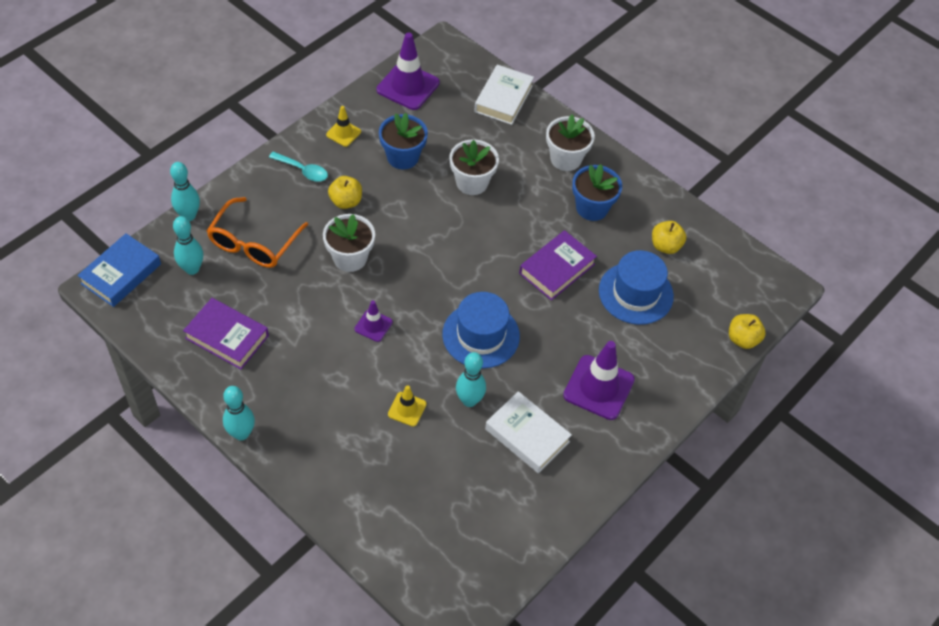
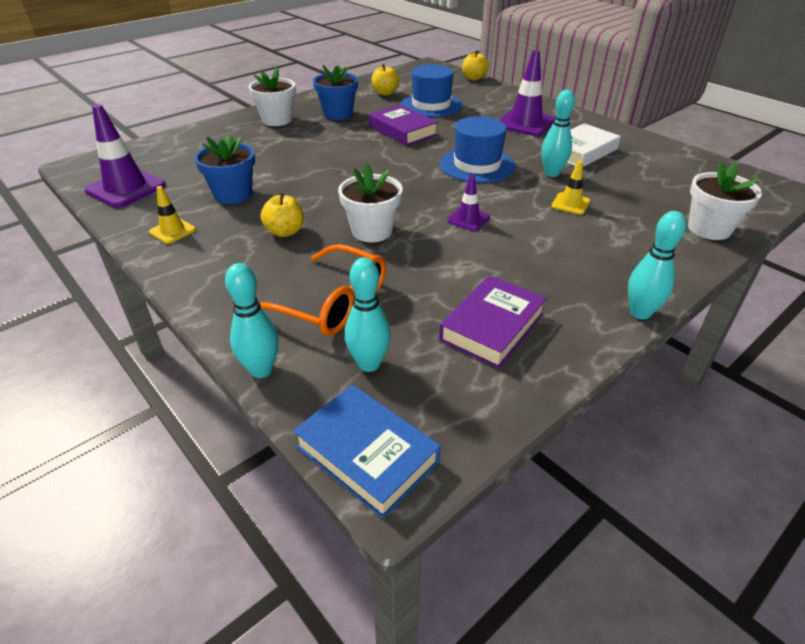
camera: 80 degrees left, 15 degrees down
(303, 170) = (220, 262): turquoise spoon -> none
(472, 182) = (287, 160): white flower pot -> white flower pot (709, 229)
(503, 99) = (183, 141): white book -> none

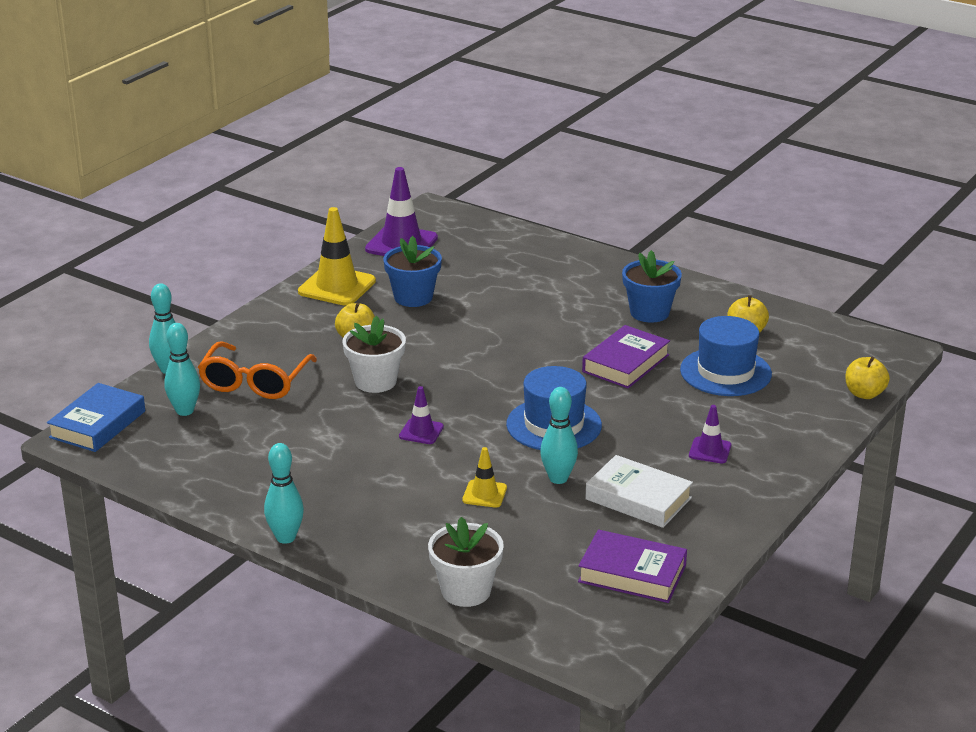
camera: 75 degrees right, 10 degrees down
(172, 231) = (337, 286): yellow traffic cone -> yellow traffic cone, size x1.89
(277, 120) = (605, 279): white flower pot -> none
(492, 327) = (244, 461): purple book -> purple book (632, 573)
(525, 123) = (710, 450): purple traffic cone -> purple traffic cone, size x0.53

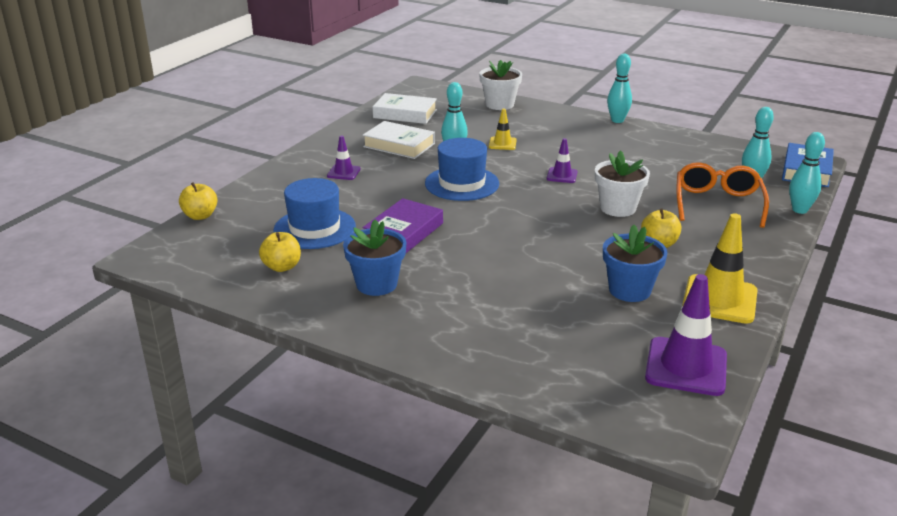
camera: 175 degrees right, 0 degrees up
(632, 573) = (405, 114): purple book -> white book

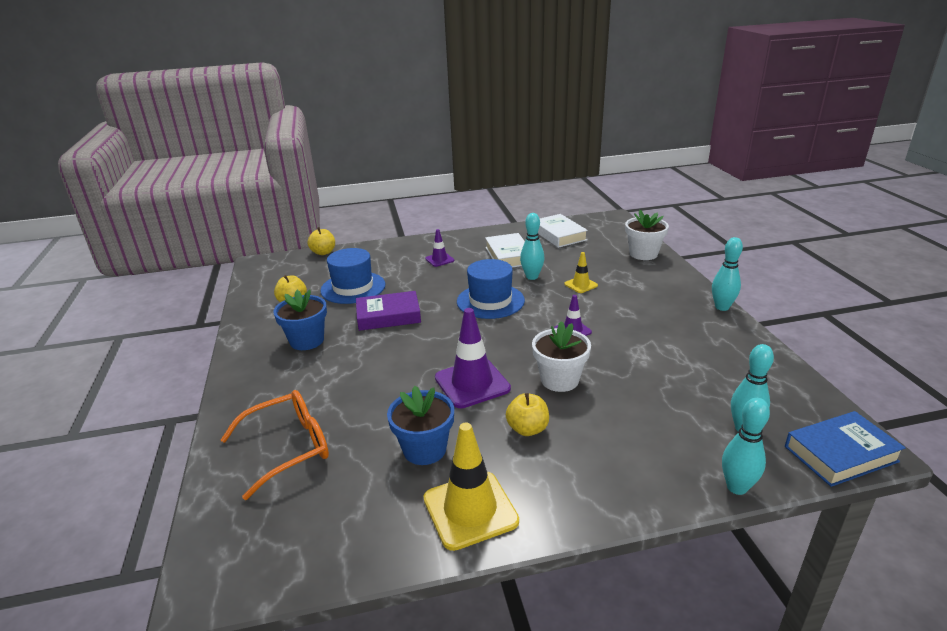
camera: 50 degrees right, 0 degrees up
(686, 367) = (327, 540): purple traffic cone -> purple traffic cone (472, 383)
(717, 203) = (659, 427): orange glasses -> orange glasses (289, 447)

